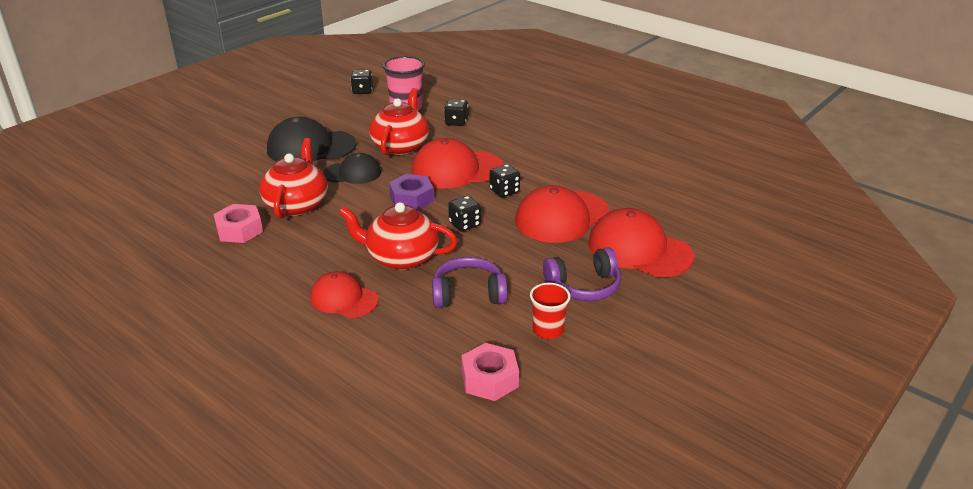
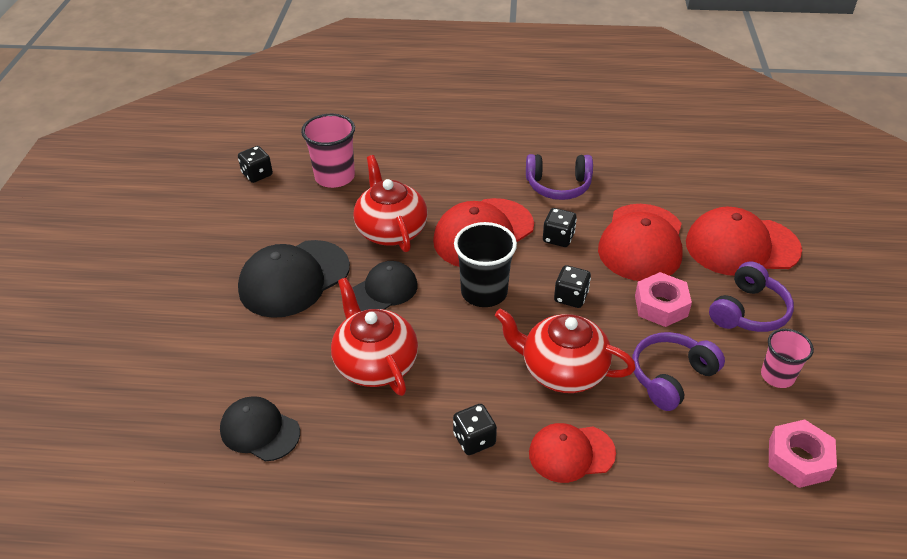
camera: 35 degrees left, 10 degrees up
(195, 206) = (259, 430): none -> black cap
(239, 230) = (354, 432): pink nut -> pink nut (661, 306)
(401, 257) = (562, 370): red teapot -> red teapot turned 45 degrees clockwise
(412, 198) = (484, 292): purple nut -> black cup
(456, 122) = (410, 173): black dice -> black dice (474, 439)
(548, 164) = (558, 186): none -> purple headphones
(548, 330) = (777, 376): red cup -> pink cup

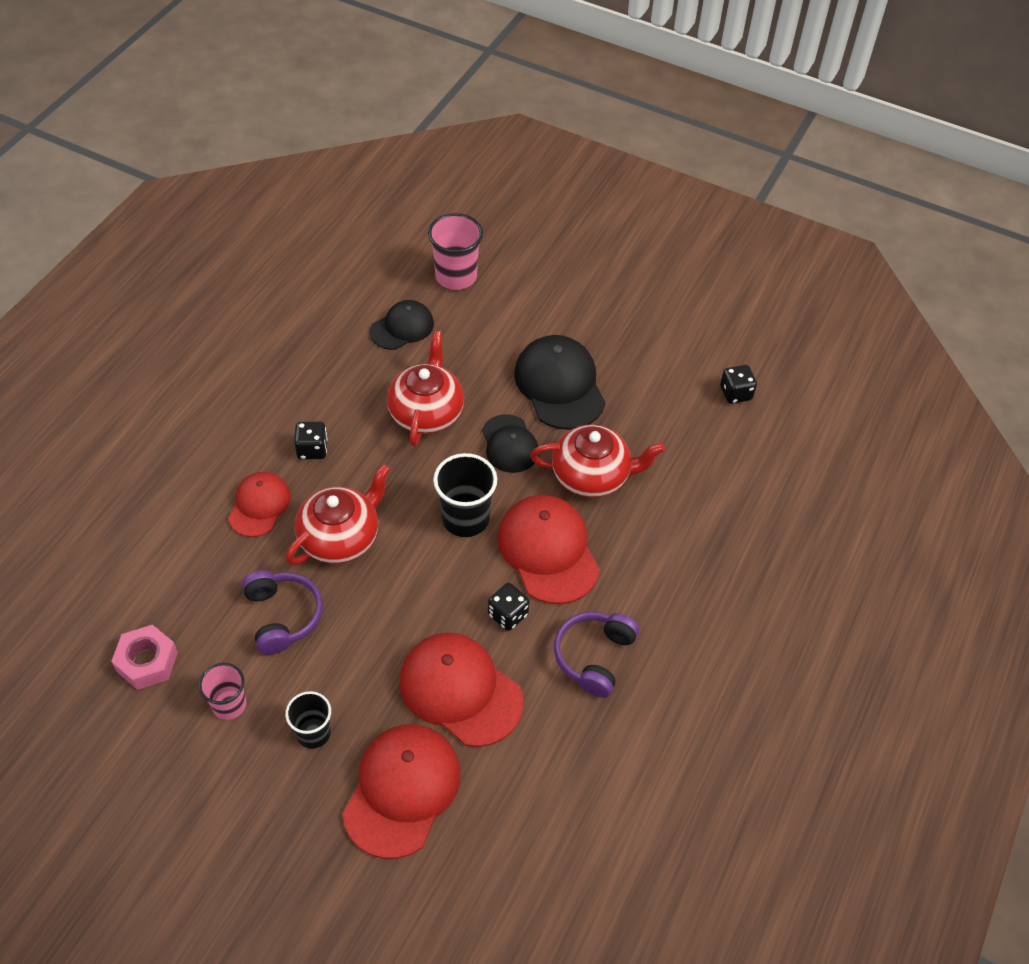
camera: 110 degrees right, 10 degrees up
(335, 177) = (703, 455): pink cup -> pink cup (456, 276)
(375, 363) = (426, 412): red teapot -> red teapot turned 75 degrees counterclockwise
(571, 297) = (420, 585): black dice -> none
(661, 306) = (365, 657): pink nut -> none
(748, 311) = (313, 733): purple headphones -> black cup

